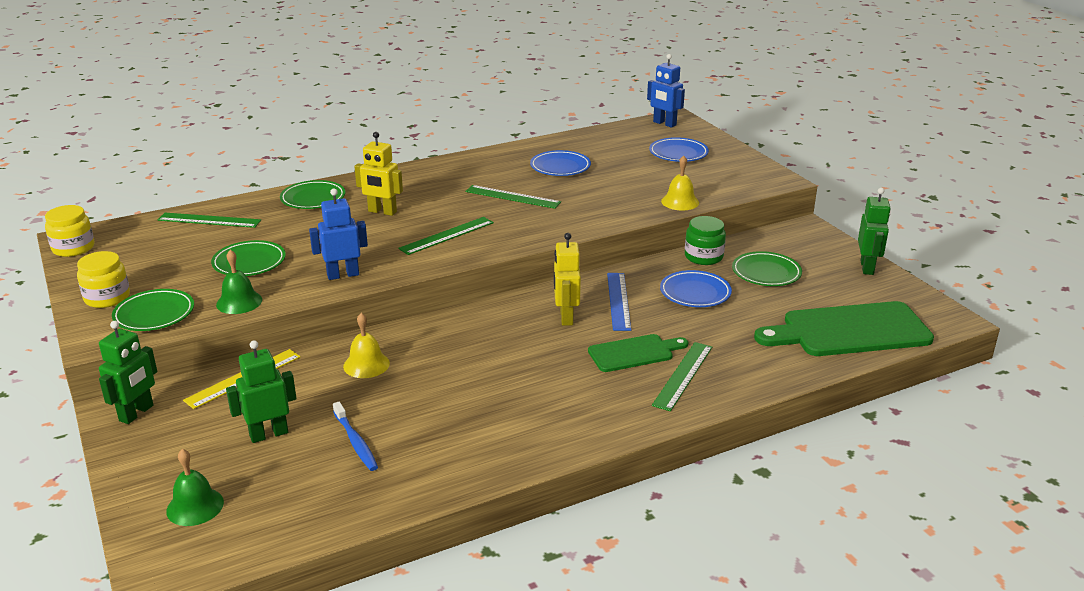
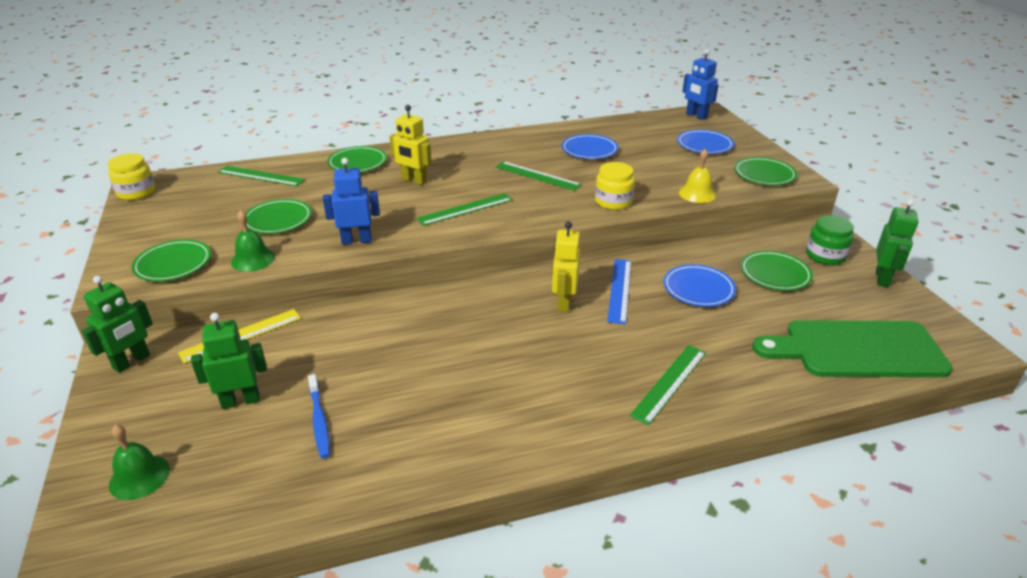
camera: 10 degrees right, 5 degrees up
(107, 298) = (141, 243): yellow jar -> yellow jar (613, 202)
(366, 364) = (358, 333): yellow bell -> none
(634, 353) = (624, 350): green cutting board -> none
(703, 257) = (713, 251): green jar -> green jar (825, 256)
(743, 178) = (764, 175): none -> green plate

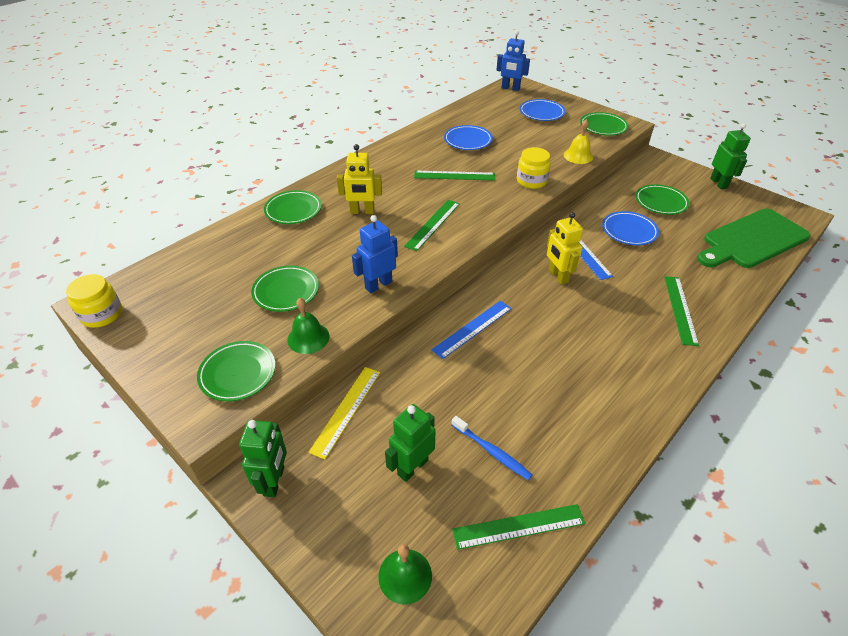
camera: 30 degrees left, 10 degrees up
(261, 176) = (215, 253): green ruler -> green ruler (518, 526)
(422, 316) = (472, 328): none -> blue ruler
(825, 256) = (674, 177): green jar -> none

